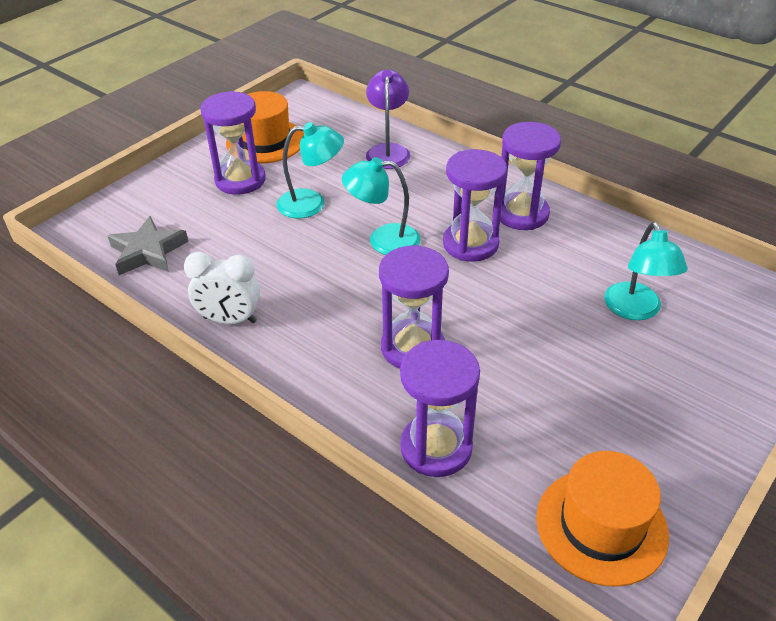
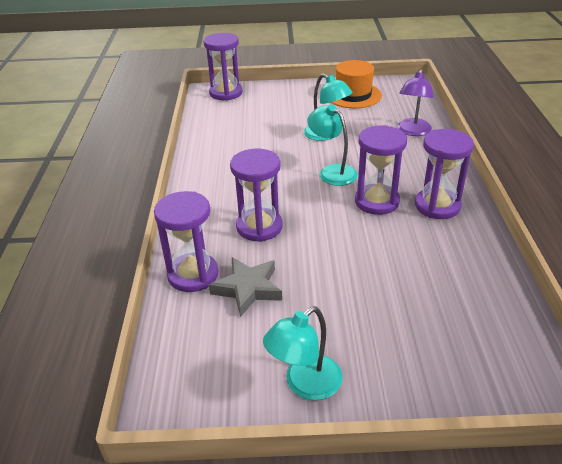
camera: 50 degrees right, 5 degrees down
(148, 252) = (221, 115): grey star -> grey star (248, 288)
(230, 320) = (205, 162): white clock -> none
(240, 180) = (310, 107): purple hourglass -> purple hourglass (226, 93)
(388, 151) = (412, 131): purple lamp -> purple lamp turned 150 degrees clockwise
(601, 526) = (200, 373): orange hat -> none
(635, 310) = (416, 299): turquoise lamp -> turquoise lamp (305, 385)

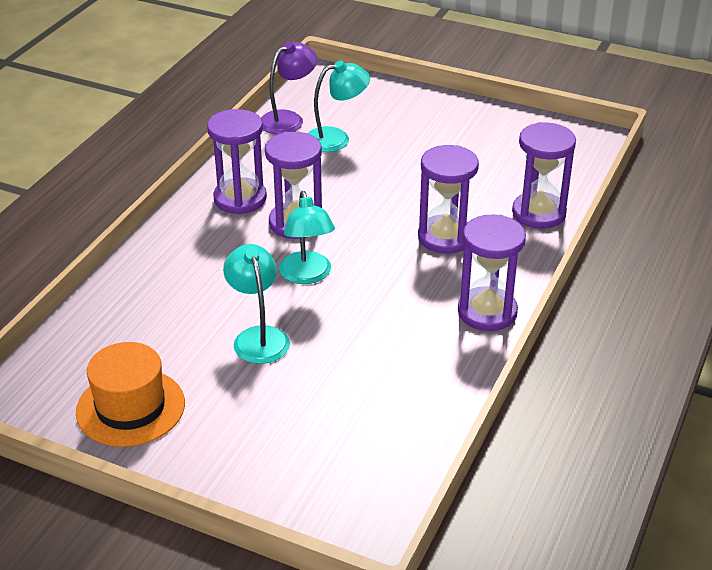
camera: 155 degrees left, 0 degrees up
(226, 93) = (341, 511): purple hourglass -> purple hourglass (487, 312)
(248, 288) = (491, 187): grey star -> none
(305, 385) = (485, 120): turquoise lamp -> turquoise lamp (336, 138)
(412, 131) = (139, 299): purple lamp -> purple lamp (288, 119)

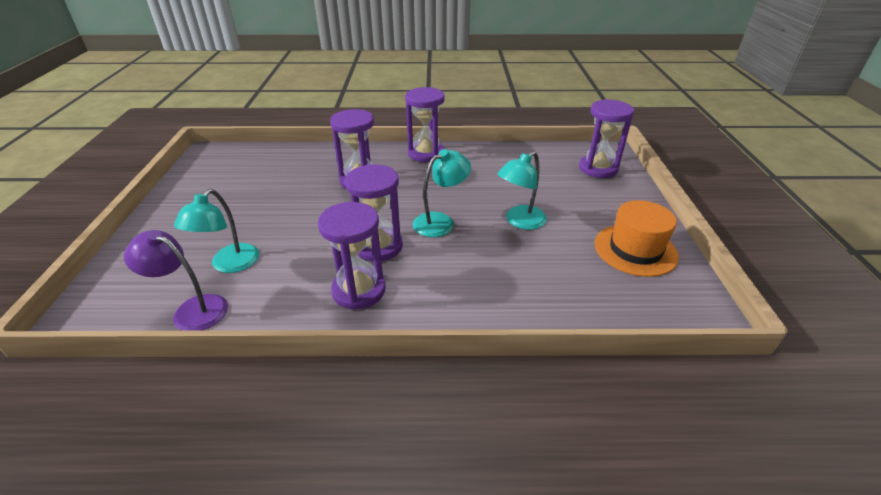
camera: 115 degrees left, 0 degrees up
(336, 138) = (229, 265): turquoise lamp -> turquoise lamp turned 120 degrees counterclockwise
(538, 213) = (313, 155): purple hourglass -> purple hourglass (598, 168)

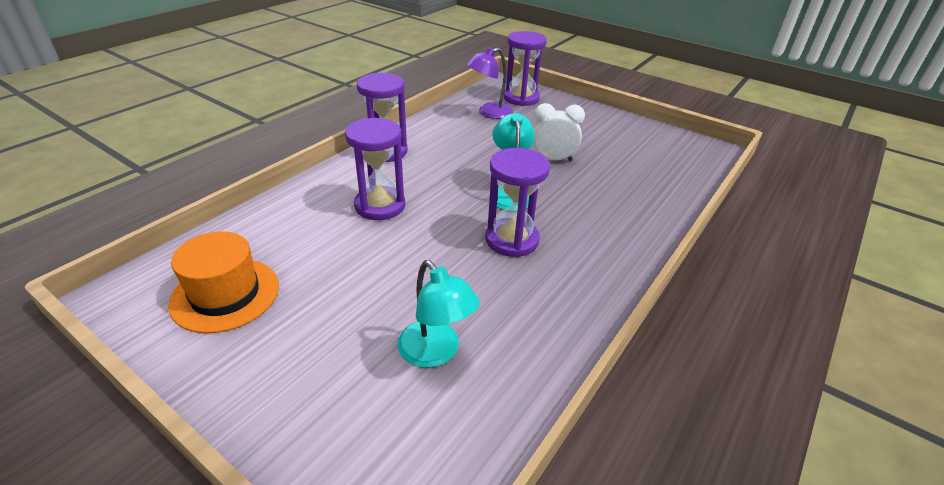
camera: 55 degrees left, 0 degrees up
(192, 310) = (494, 409): purple lamp -> purple lamp (489, 113)
(359, 290) = (567, 277): purple hourglass -> none
(520, 221) = (552, 159): turquoise lamp -> white clock
(635, 250) = (633, 137): orange hat -> orange hat (225, 294)

